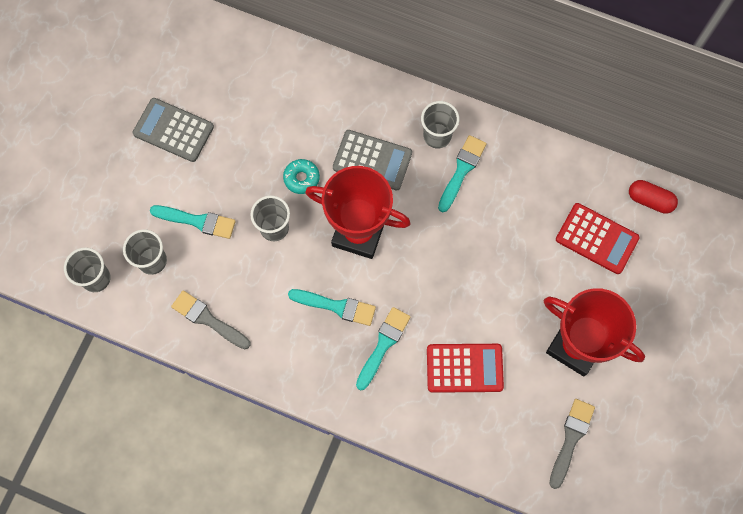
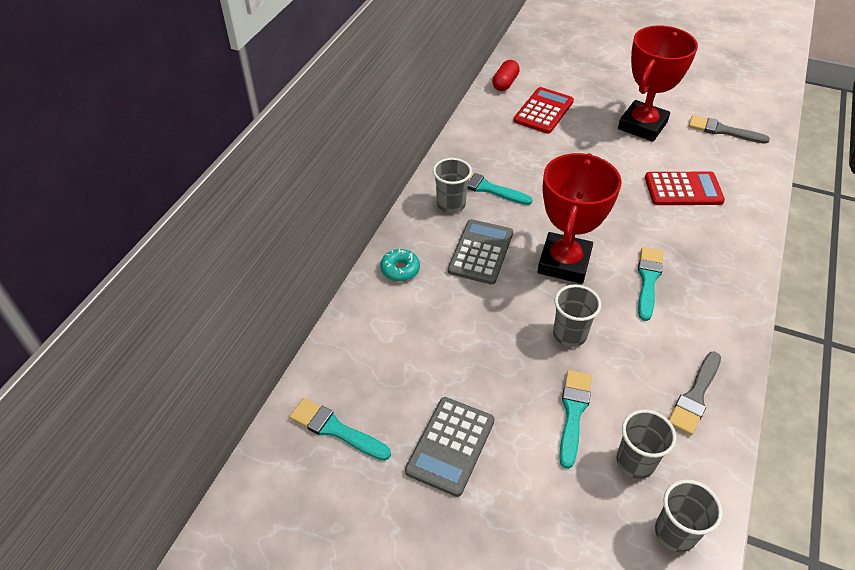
camera: 90 degrees left, 25 degrees down
(301, 178) = (506, 311): turquoise donut -> turquoise donut (400, 269)
(383, 345) = (678, 244): turquoise brush -> turquoise brush (335, 429)
(464, 368) = (683, 190): red calculator -> red calculator turned 90 degrees clockwise

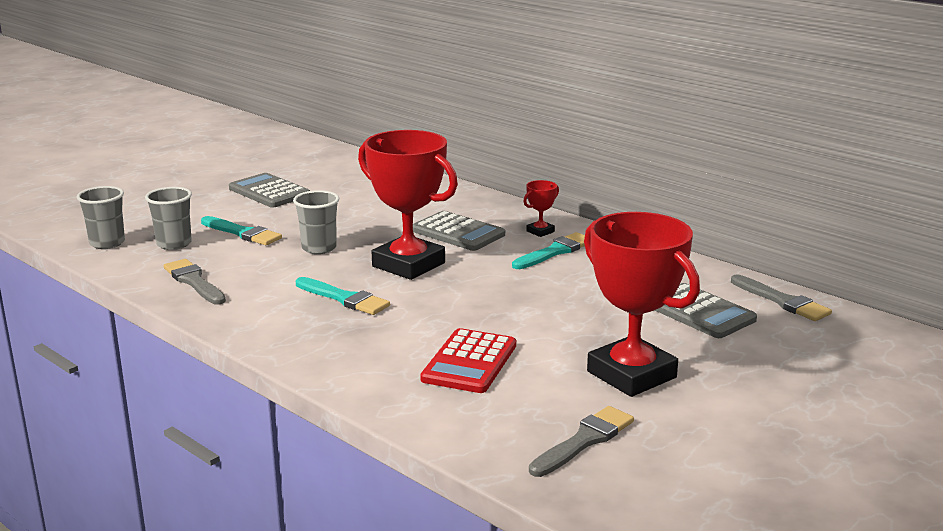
camera: 110 degrees right, 25 degrees down
(335, 429) = (325, 164): turquoise brush -> none
(400, 269) = (464, 200): turquoise donut -> none
(451, 204) = (540, 231): grey cup -> red trophy
(505, 83) = (782, 301): red capsule -> grey brush
(543, 111) = (699, 312): red calculator -> grey calculator

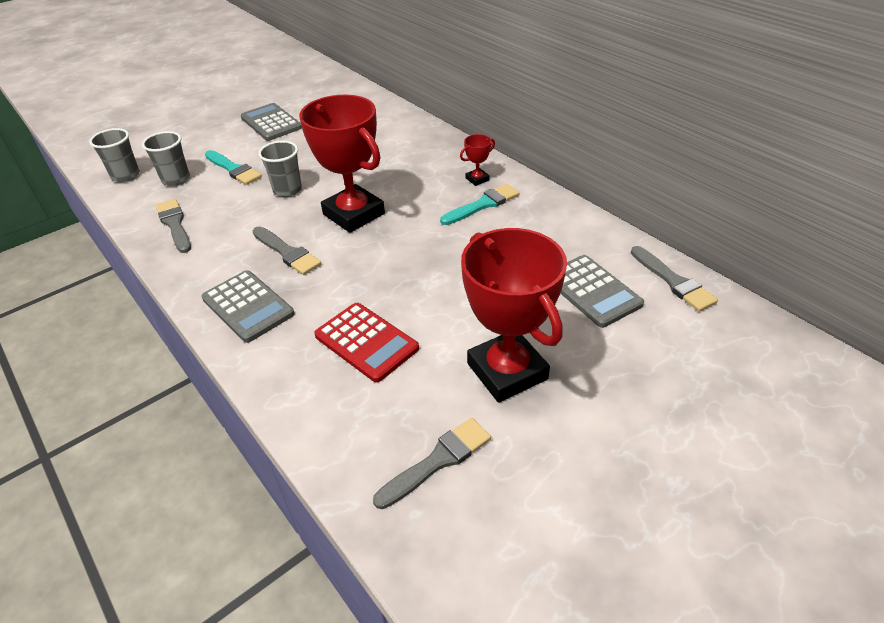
camera: 10 degrees right, 20 degrees up
(344, 298) = (287, 252): turquoise brush -> grey brush
(458, 233) = (407, 177): grey calculator -> grey calculator (247, 306)
(469, 362) = (366, 342): red calculator -> red calculator turned 75 degrees counterclockwise

